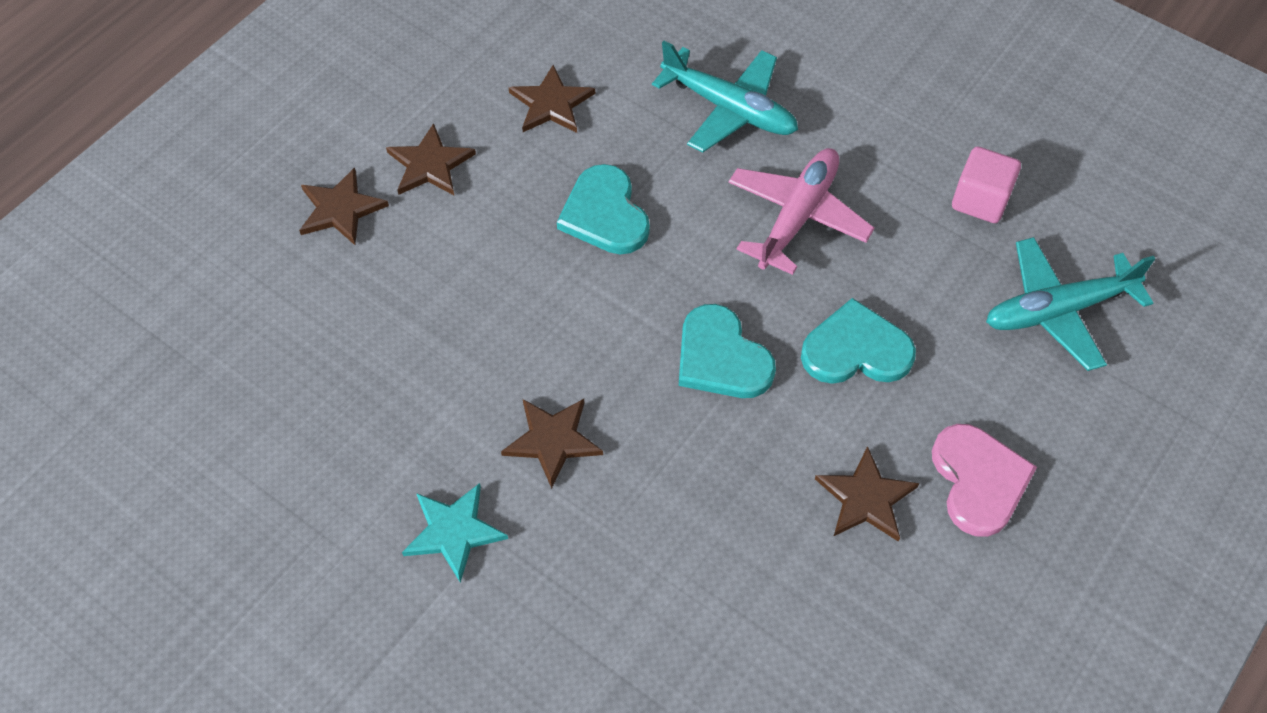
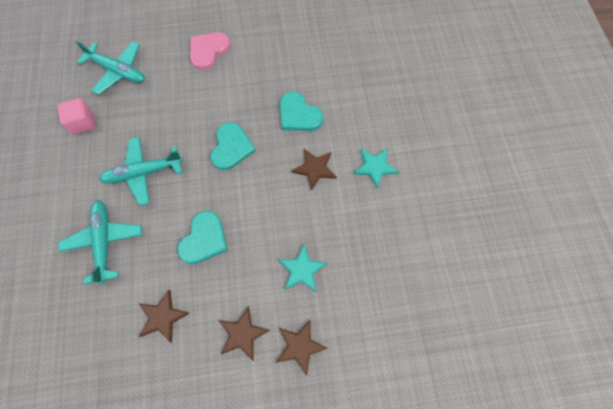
camera: 135 degrees left, 10 degrees up
(425, 289) = (302, 270): none -> turquoise star
(797, 216) = (143, 173): pink plane -> turquoise plane
(856, 349) = (189, 113): turquoise heart -> turquoise heart (298, 115)
(866, 498) = (244, 72): brown star -> none

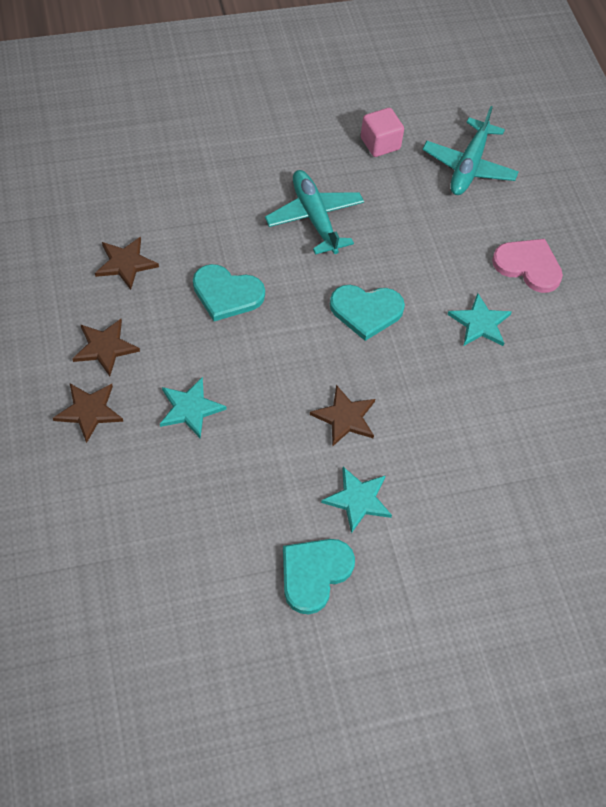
camera: 80 degrees right, 10 degrees down
(104, 242) = (217, 193): turquoise plane -> none
(249, 83) = (480, 323): none -> turquoise star
(298, 115) = (435, 392): turquoise heart -> turquoise heart (314, 573)

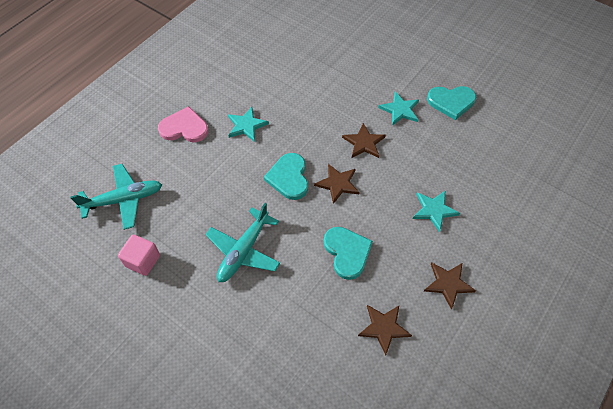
camera: 125 degrees left, 0 degrees up
(89, 411) = (490, 255): brown star -> brown star (337, 184)
(366, 311) = (289, 177): turquoise heart -> turquoise heart turned 150 degrees counterclockwise
(528, 266) = (184, 128): pink heart -> pink heart turned 105 degrees clockwise

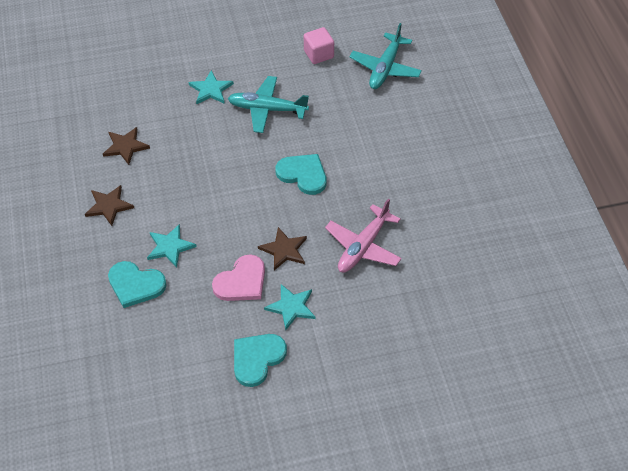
camera: 130 degrees right, 5 degrees down
(184, 128) = (427, 138): pink heart -> pink heart (241, 281)
(244, 251) = (267, 109): turquoise plane -> turquoise plane turned 60 degrees counterclockwise
(246, 125) = (388, 180): turquoise star -> turquoise star (211, 90)
(317, 104) = (363, 247): none -> pink plane
(337, 184) = (263, 202): brown star -> none
(347, 252) = (199, 165): turquoise heart -> turquoise heart (135, 285)

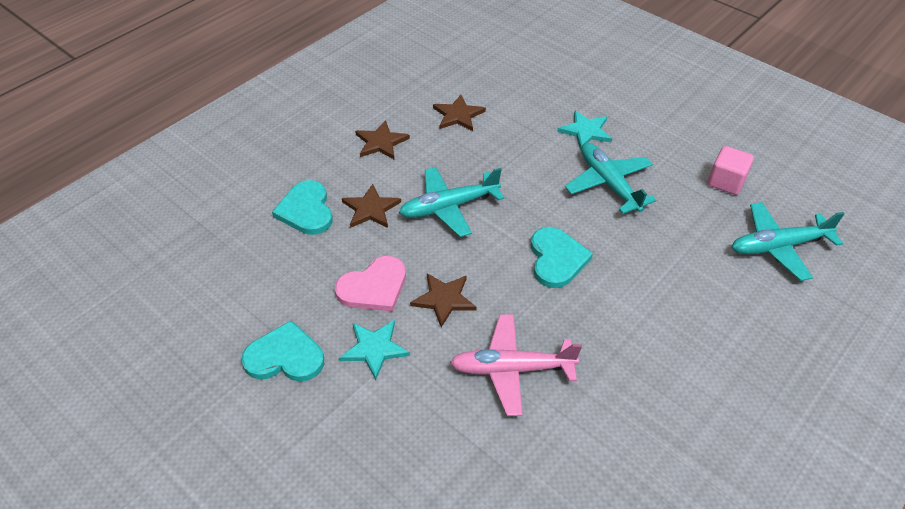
camera: 55 degrees right, 5 degrees down
(170, 247) = (371, 209): turquoise star -> brown star
(209, 203) = (449, 207): none -> turquoise plane
(241, 281) = (374, 287): pink heart -> pink heart turned 45 degrees counterclockwise

